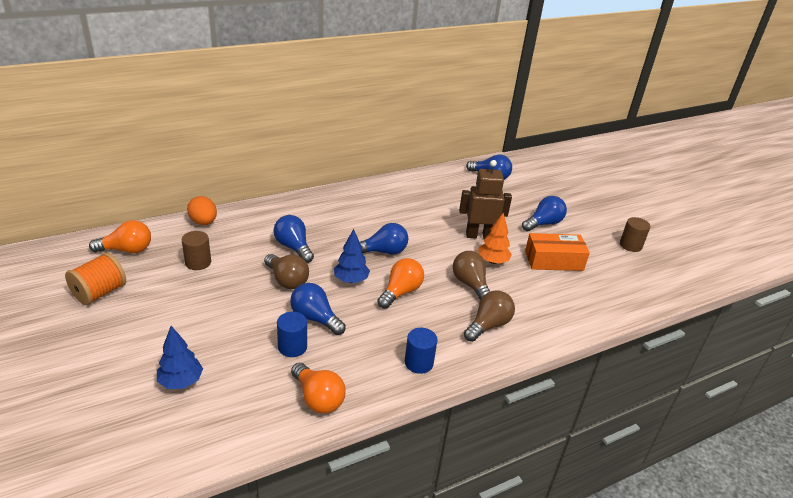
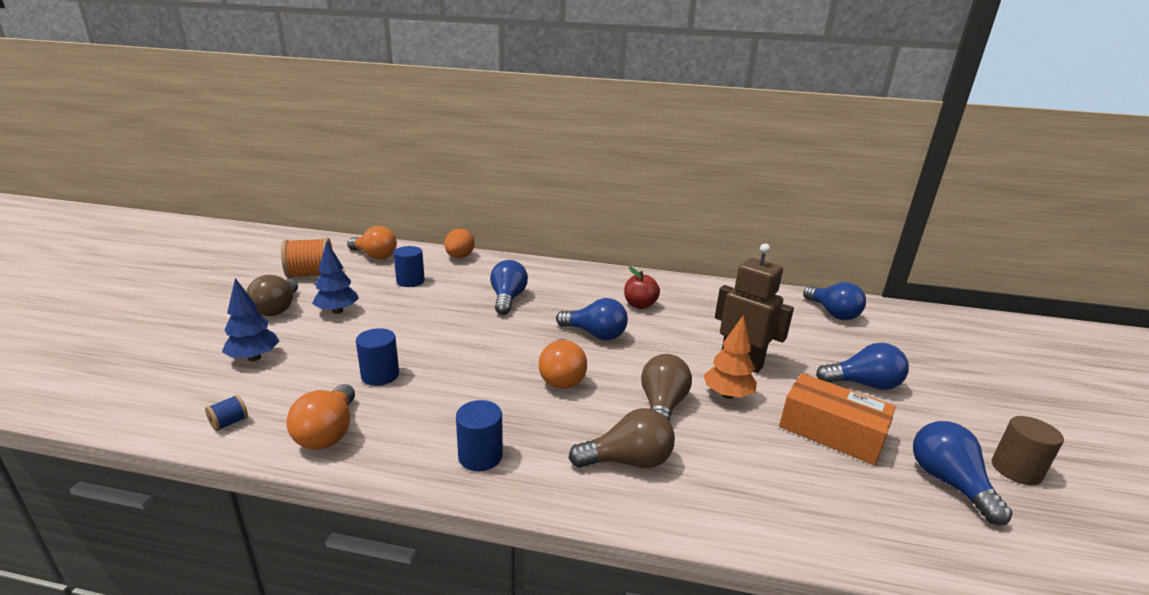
camera: 40 degrees right, 10 degrees down
(198, 262) = (410, 281): brown cylinder -> blue cylinder
(245, 429) = (229, 423): none -> blue spool
(287, 280) = (461, 321): brown light bulb -> brown light bulb (278, 308)
(315, 318) = (438, 362): blue light bulb -> blue light bulb (948, 483)
(351, 280) = (523, 345): blue tree -> blue tree (337, 311)
(383, 215) = (639, 305): none -> red apple
(400, 292) = (561, 377): orange light bulb -> orange light bulb turned 105 degrees clockwise

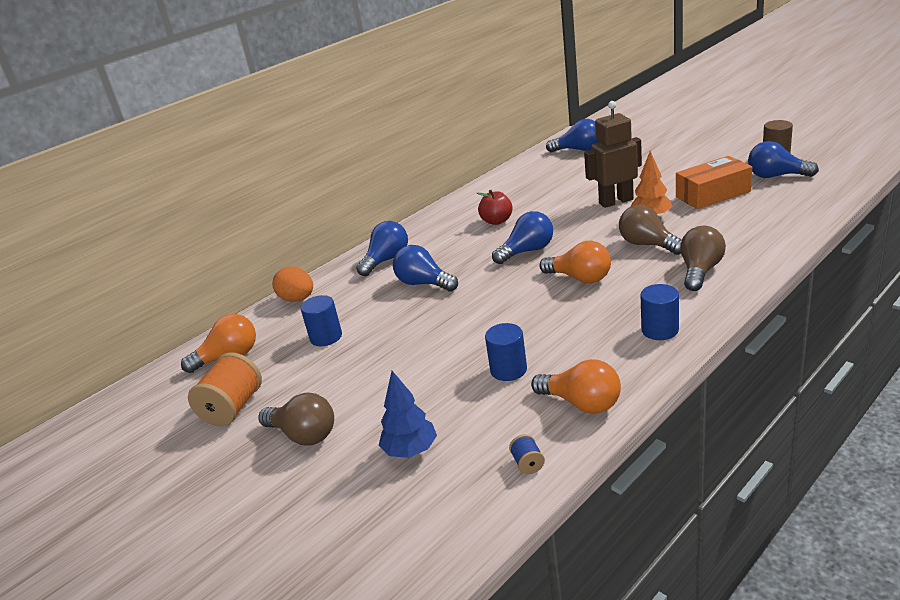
camera: 50 degrees left, 5 degrees up
(337, 311) = (352, 391): blue tree -> none
(863, 384) = (672, 168): blue light bulb -> blue light bulb (386, 260)

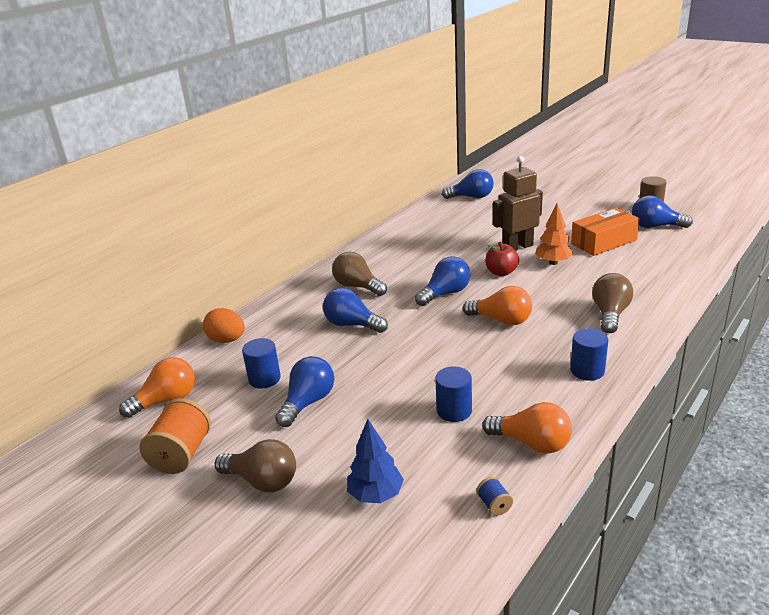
camera: 10 degrees left, 0 degrees up
(386, 260) = (309, 301): blue light bulb -> blue light bulb (308, 402)
(497, 221) = (409, 264): red apple -> red apple (501, 272)
(648, 245) = (556, 288): brown light bulb -> brown light bulb (357, 287)

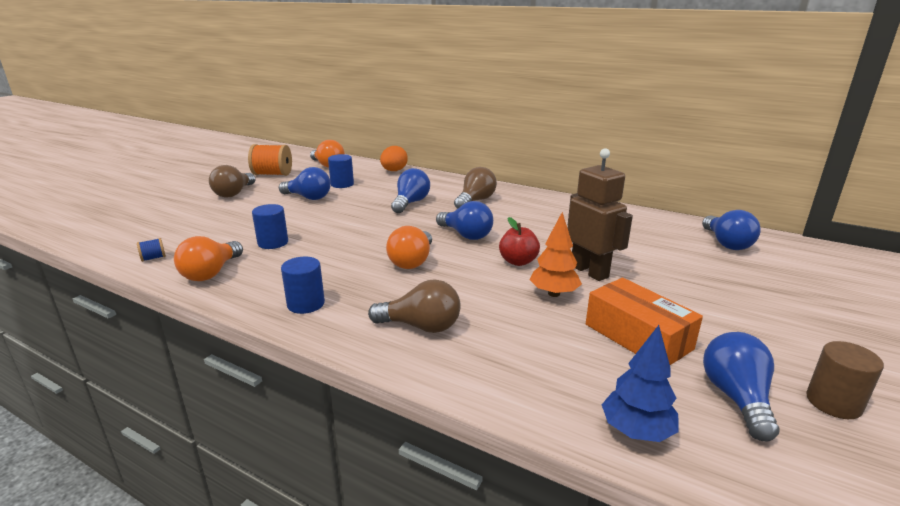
camera: 80 degrees right, 5 degrees down
(376, 495) = (196, 222): blue tree -> blue tree (636, 431)

